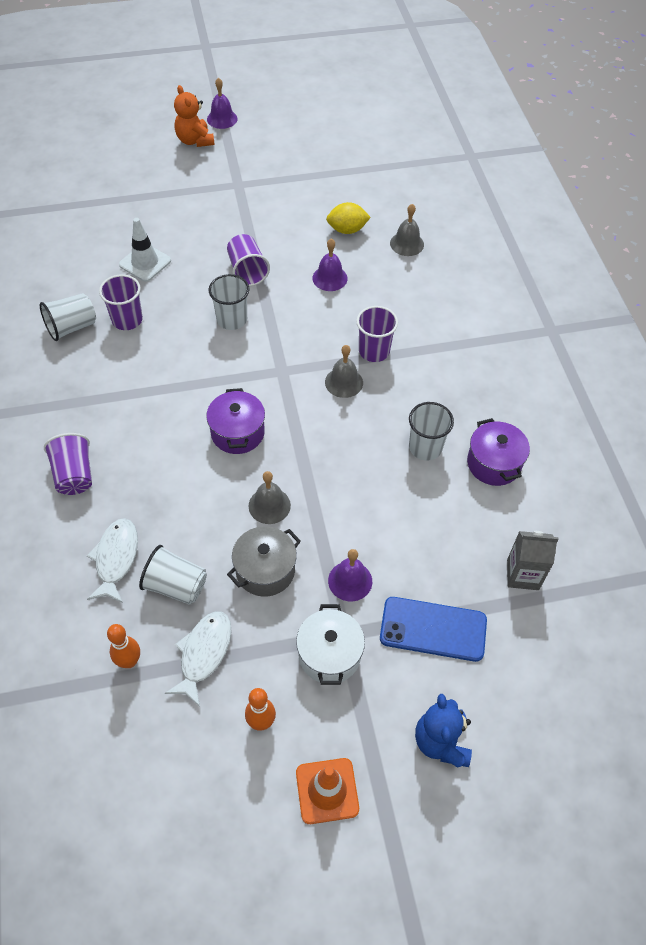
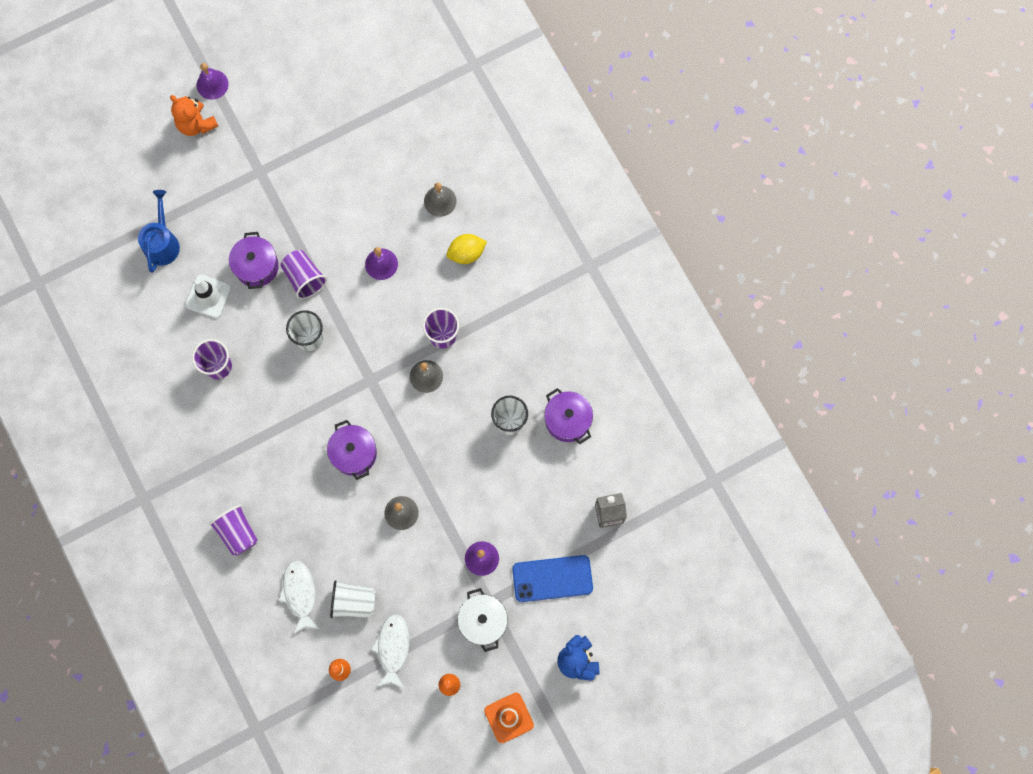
camera: 15 degrees left, 20 degrees up
(72, 327) = (173, 388): white cup -> none
(121, 214) = (162, 243): none -> blue watering can
(203, 251) = (256, 266): none -> purple pot
(265, 570) = (416, 569): grey pot -> none
(347, 230) = (380, 200): yellow lemon -> yellow lemon (466, 253)

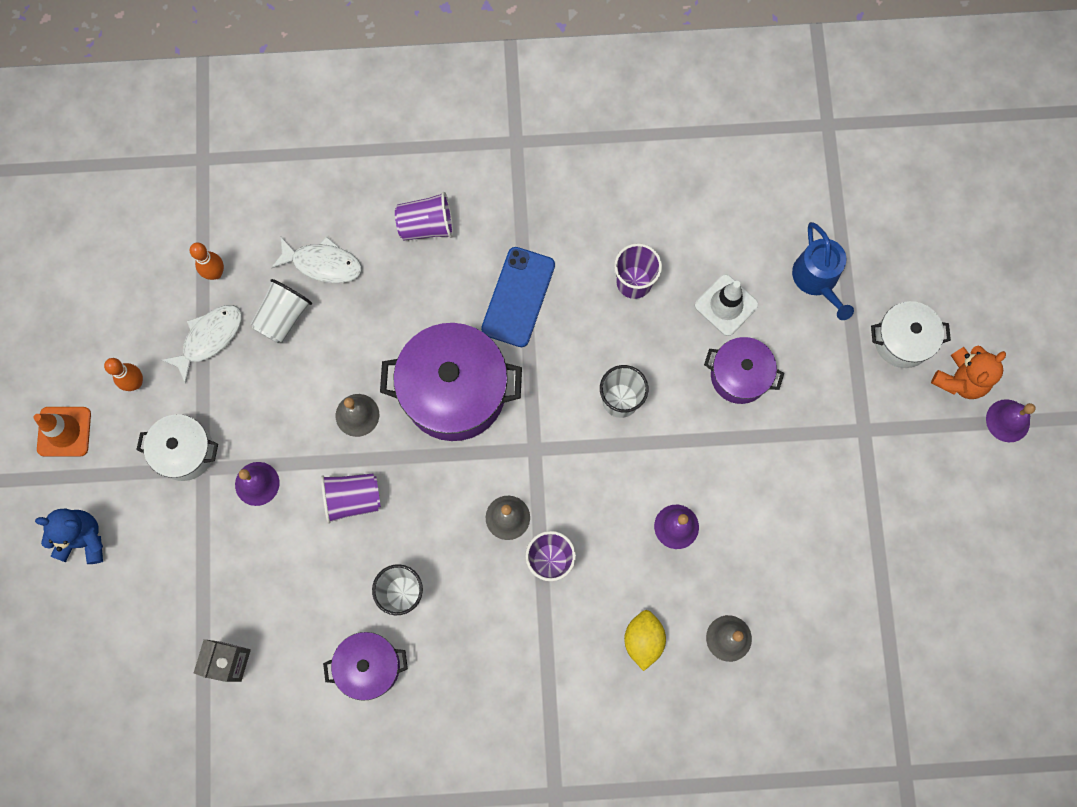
camera: 115 degrees right, 0 degrees up
(162, 243) = (817, 279): blue watering can -> blue watering can turned 45 degrees clockwise
(184, 171) = (902, 340): none -> white pot
(196, 124) = (960, 380): orange teddy bear -> orange teddy bear turned 150 degrees clockwise
(304, 278) = (699, 426): purple cup -> purple cup (352, 499)
(354, 453) = (454, 391): purple pot -> purple pot, size x1.75
(393, 648) = (209, 338): white fish -> white fish turned 75 degrees counterclockwise
(552, 578) = (190, 555): blue phone -> blue phone (518, 297)

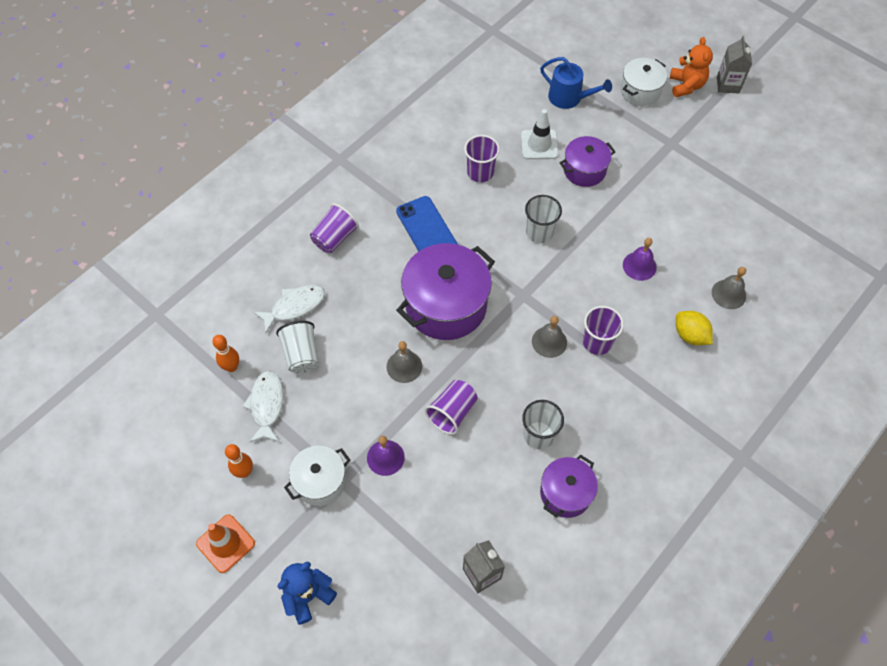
camera: 45 degrees left, 15 degrees down
(1007, 420) = (728, 85): purple bell -> grey carton

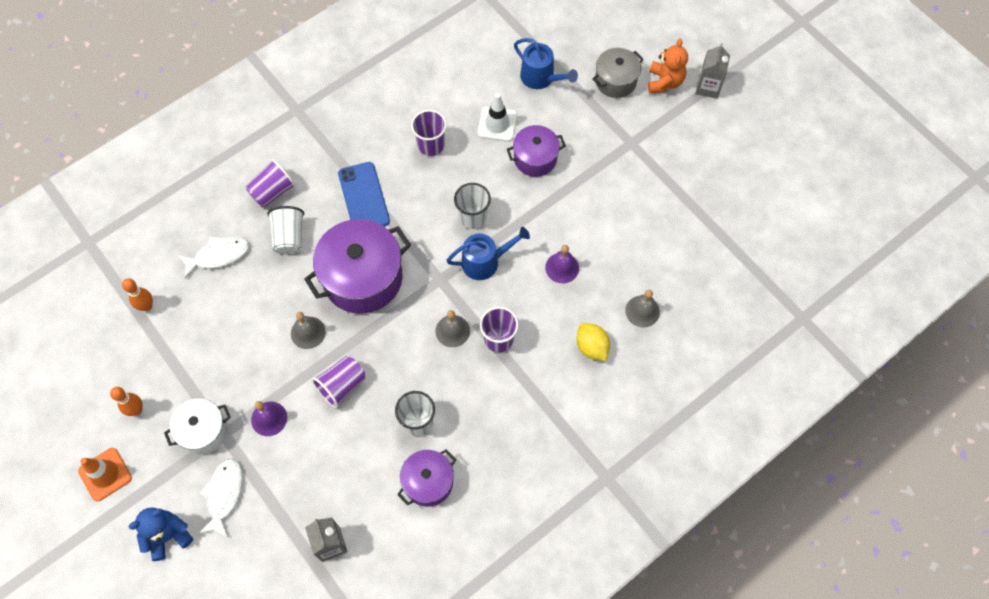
camera: 10 degrees right, 5 degrees up
(266, 405) = (171, 349): white fish -> white fish (224, 494)
(301, 354) = (214, 304): white cup -> white cup (289, 237)
(563, 272) = (485, 262): none -> blue watering can
(640, 91) = (615, 81): white pot -> grey pot

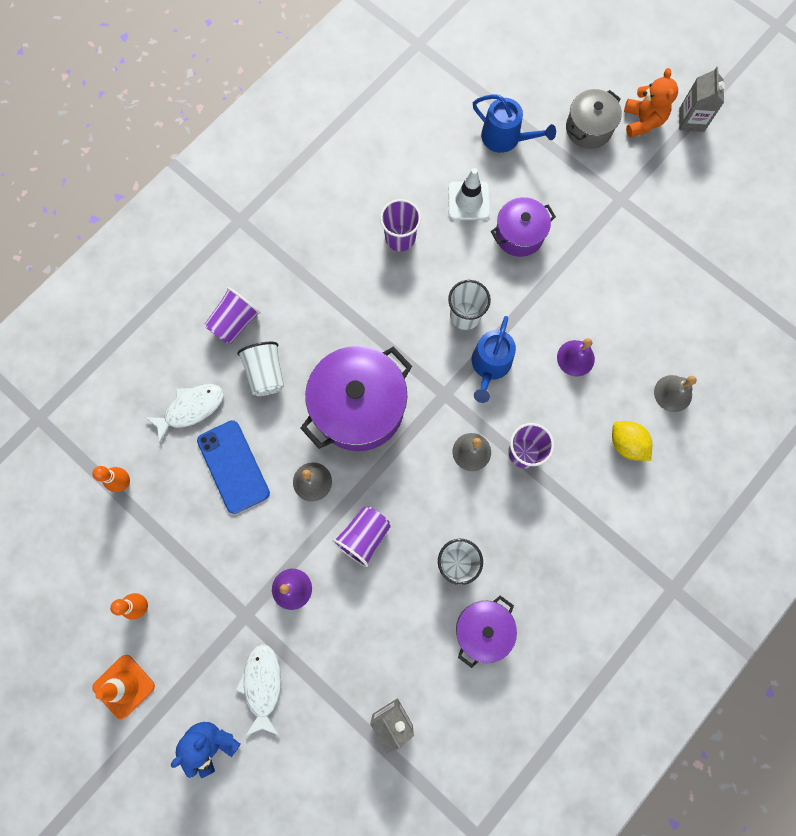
camera: 10 degrees left, 10 degrees up
(203, 431) = (222, 616): white pot -> none
(363, 197) = (339, 312): blue phone -> blue phone (233, 466)
(485, 262) = (490, 365): blue watering can -> blue watering can turned 135 degrees clockwise

